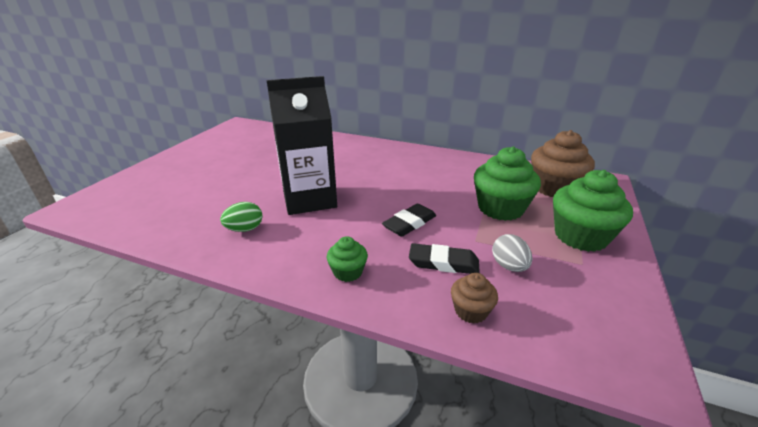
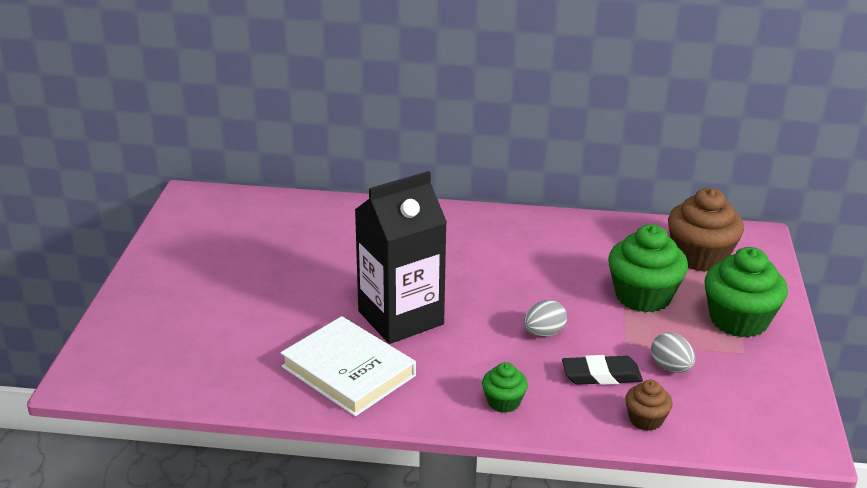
camera: 15 degrees left, 0 degrees up
(245, 229) = (348, 371): green egg -> white book
(409, 223) = (544, 333): black eraser -> grey egg

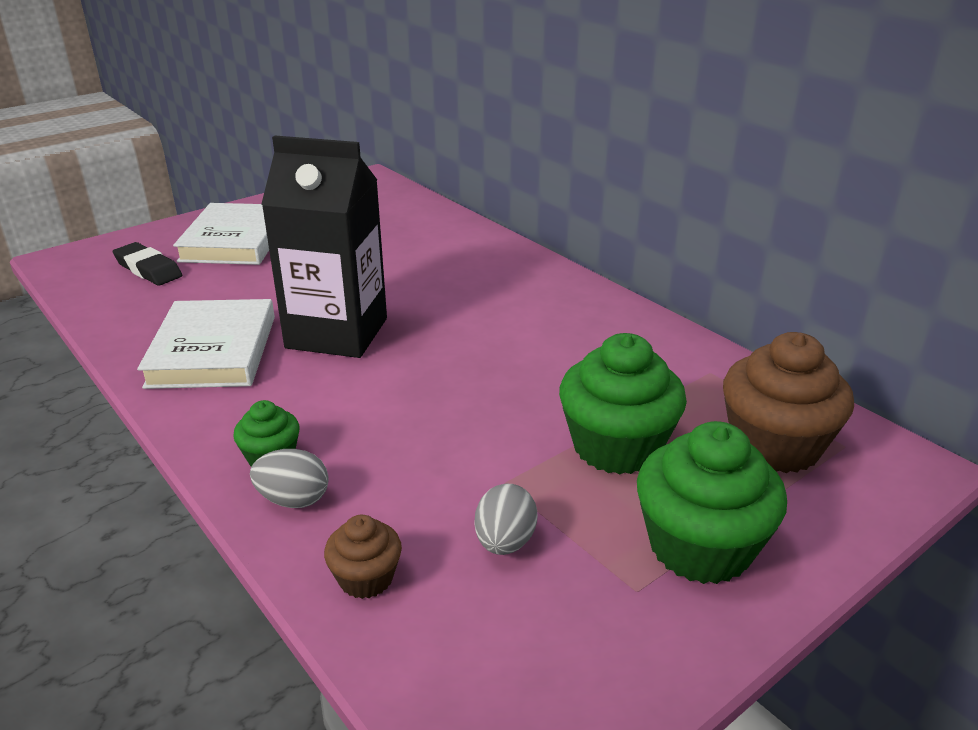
camera: 45 degrees right, 0 degrees up
(195, 294) = (235, 240): none -> white book
(544, 333) = (435, 419): grey egg -> grey egg (293, 500)
(601, 375) = (411, 497): black eraser -> black eraser (148, 269)

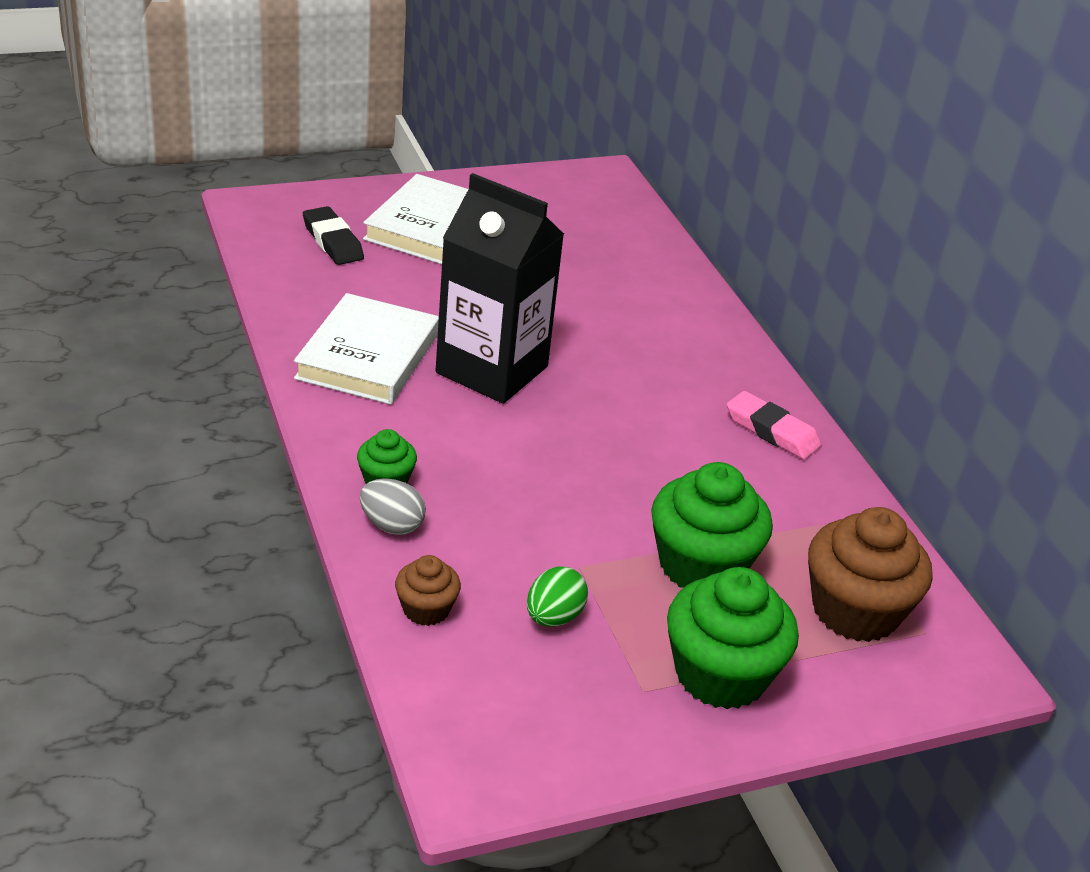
camera: 15 degrees right, 5 degrees up
(505, 542) = (553, 617): grey egg -> green egg
(605, 319) = (772, 431): none -> pink eraser

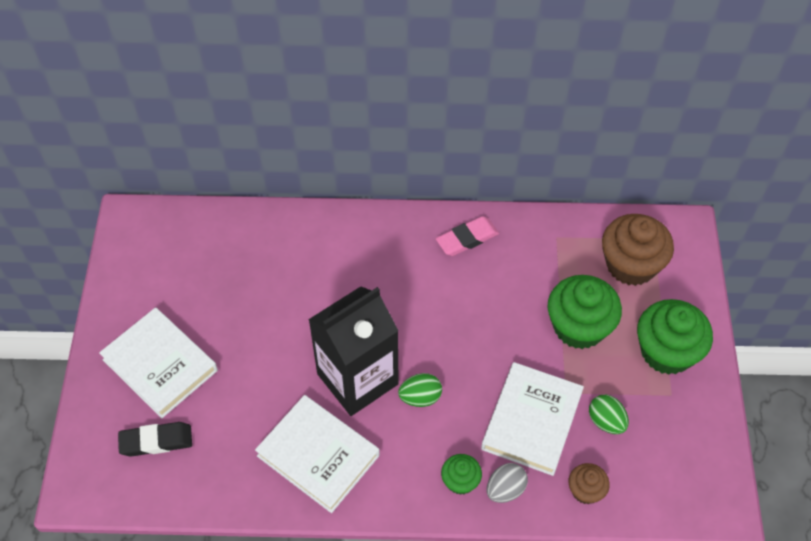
camera: 65 degrees left, 20 degrees up
(494, 426) = (420, 397): none -> green egg
(513, 537) = (532, 421): none -> white book

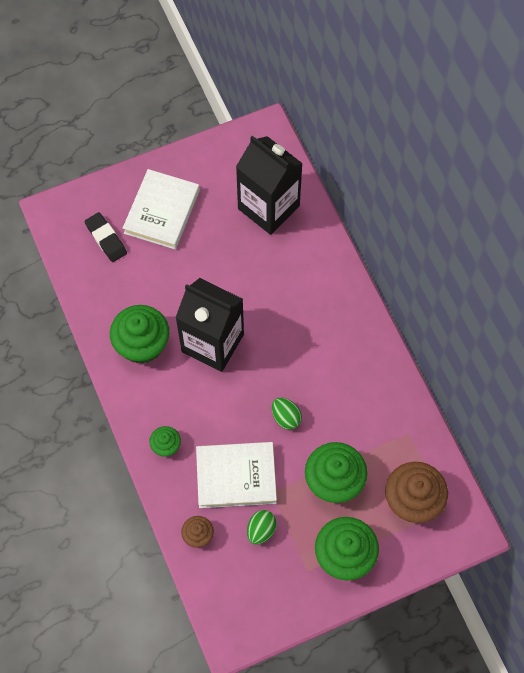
camera: 65 degrees right, 10 degrees up
(225, 255) = (268, 207): none -> black carton
(318, 456) = (142, 344): white book -> green cupcake
(420, 397) = (218, 391): green egg -> green egg (286, 417)
(467, 239) = (371, 367): pink eraser -> none
(505, 489) = (173, 479): grey egg -> none

